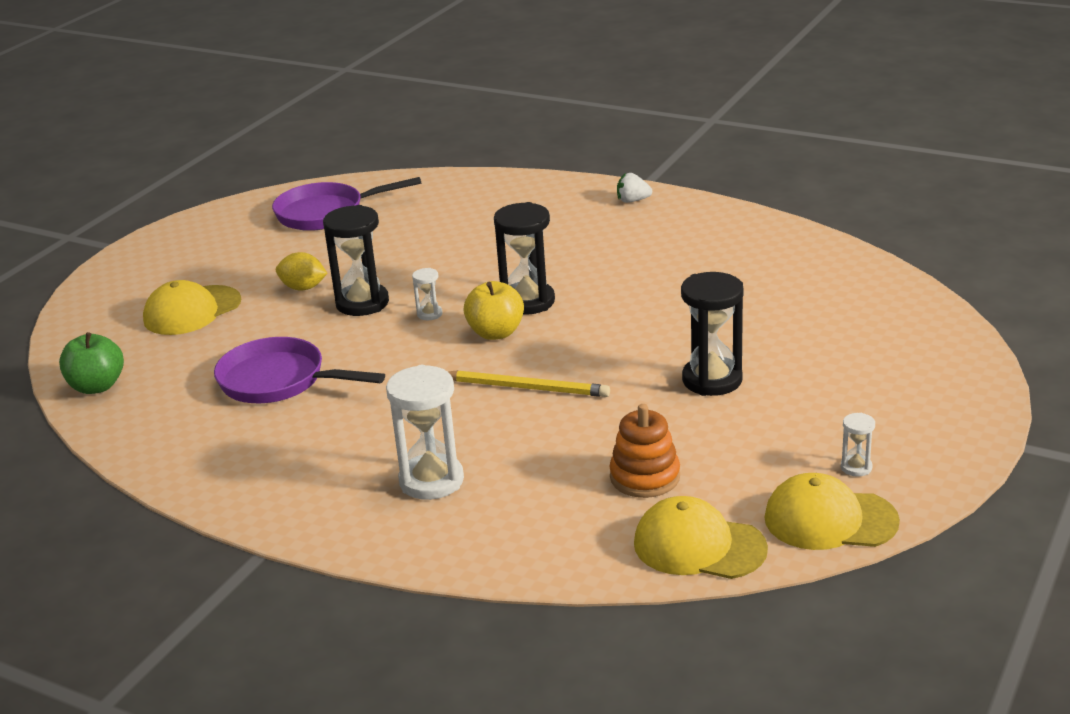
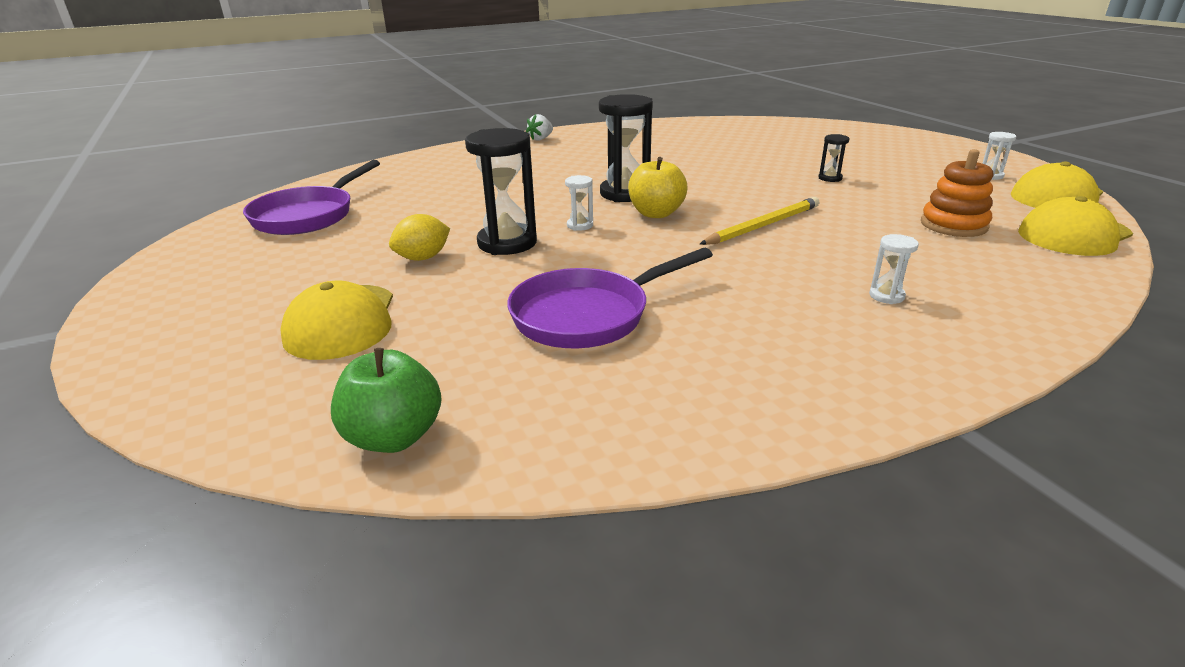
camera: 55 degrees left, 0 degrees up
(431, 481) = (886, 296): white hourglass -> white hourglass, size x0.47
(712, 380) = (830, 178): black hourglass -> black hourglass, size x0.47

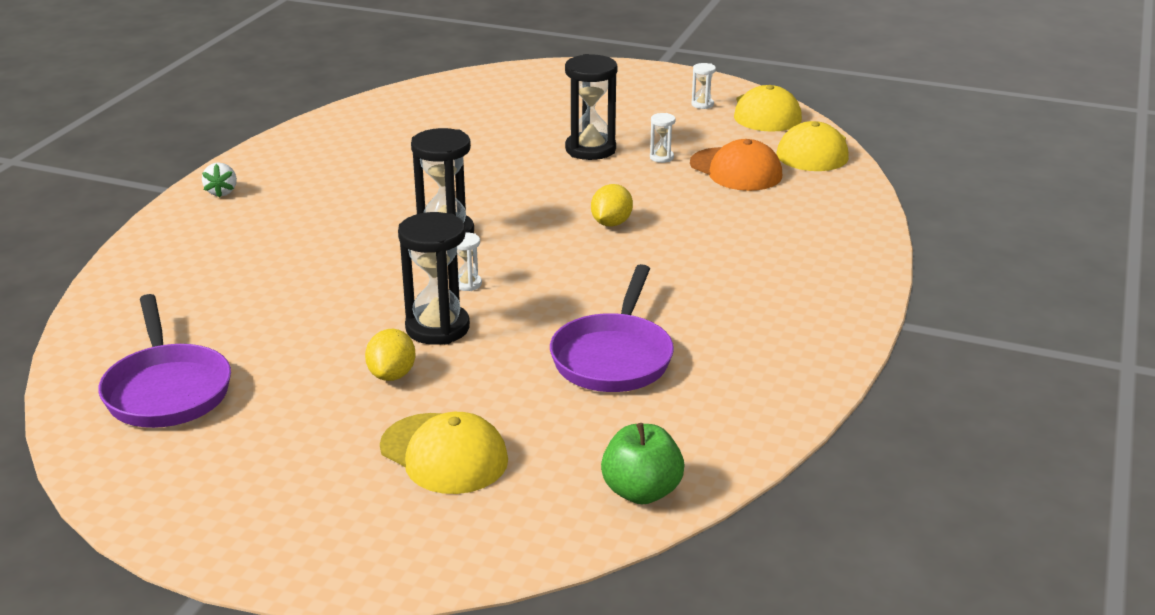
camera: 45 degrees left, 0 degrees up
(656, 213) = (510, 245): yellow apple -> none
(763, 225) = (611, 223): yellow pencil -> yellow lemon
(830, 178) = (590, 149): black hourglass -> black hourglass, size x2.12
(886, 296) = (769, 253): white hourglass -> white hourglass (661, 157)
(953, 225) = (736, 170): orange stacking toy -> orange cap

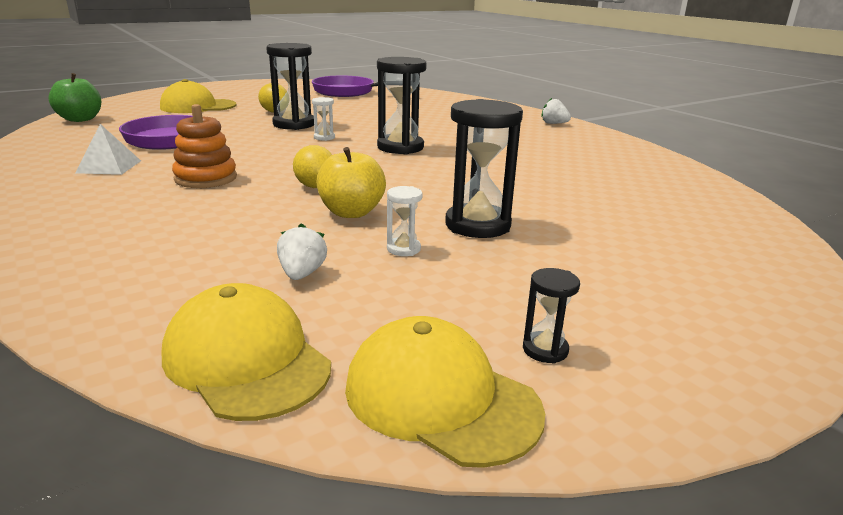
camera: 125 degrees right, 5 degrees down
(637, 191) = (351, 212): none -> yellow apple
(670, 273) = (206, 178): none -> orange stacking toy
(702, 104) = (545, 350): white hourglass -> black hourglass
(724, 334) = (109, 166): none -> white pyramid
(736, 170) = (302, 274): orange cap -> white strawberry

